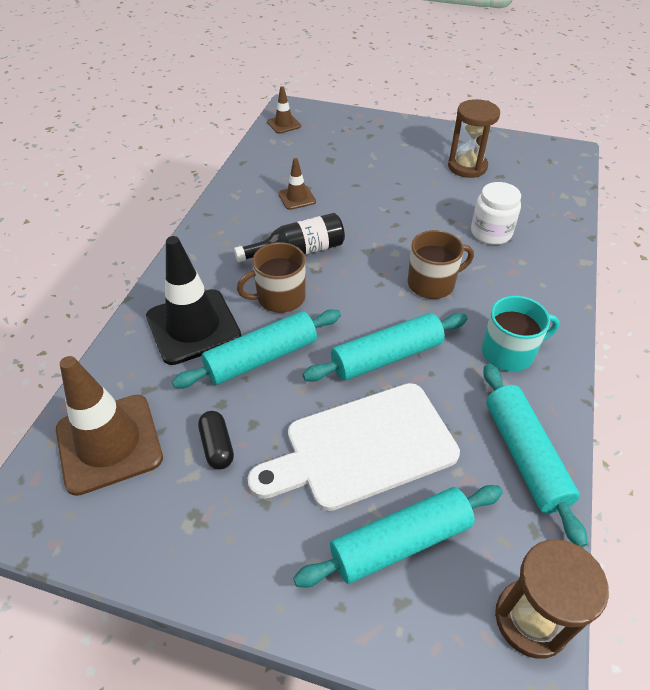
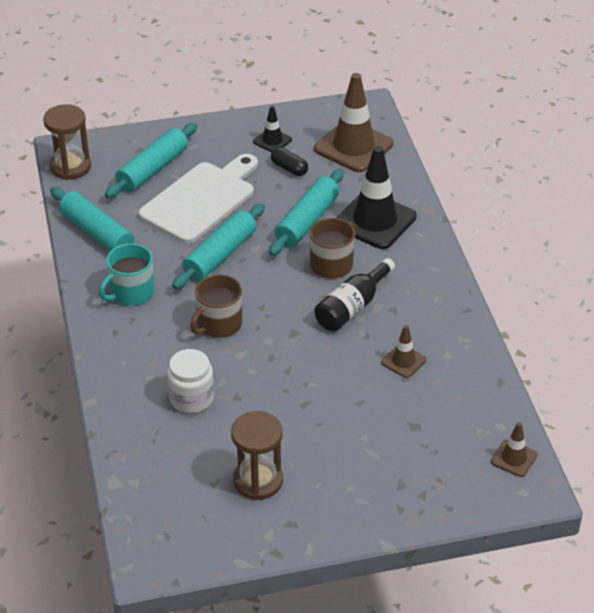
camera: 150 degrees right, 5 degrees down
(197, 512) = (272, 141): none -> black traffic cone

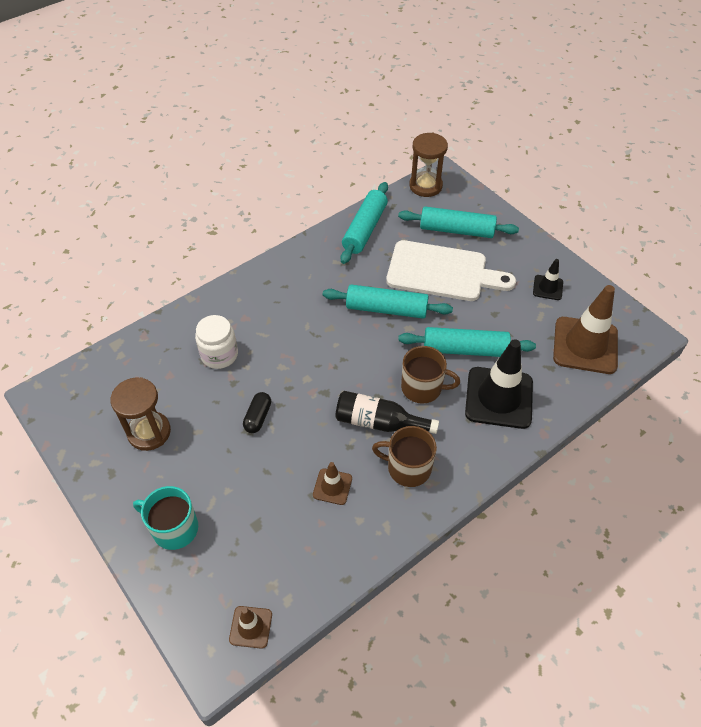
camera: 65 degrees right, 10 degrees up
(131, 293) = (313, 274): turquoise mug -> turquoise mug (174, 528)
(218, 324) = (308, 339): brown mug -> brown mug (408, 468)
(289, 168) = (521, 312): black capsule -> black capsule (258, 417)

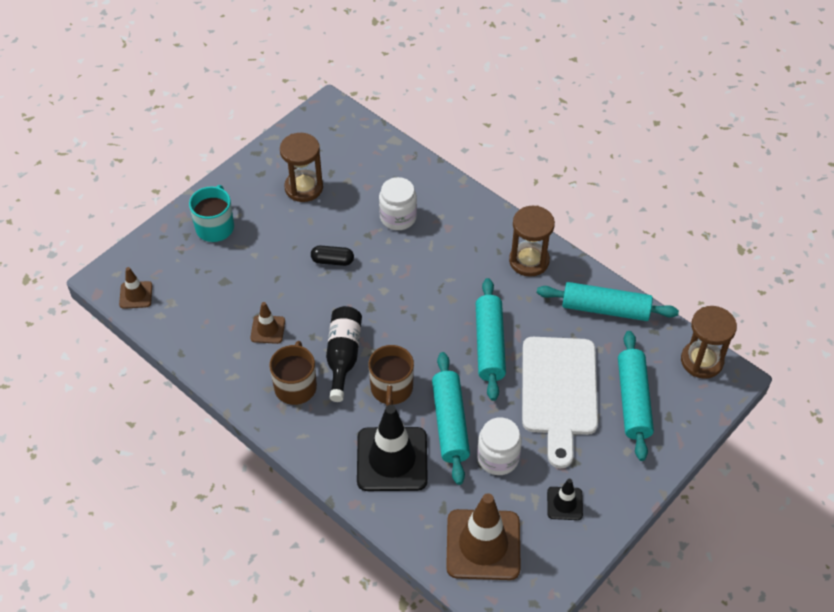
camera: 80 degrees right, 0 degrees up
(301, 267) = (529, 261): none -> brown hourglass
(502, 322) = (498, 458): none -> white jar

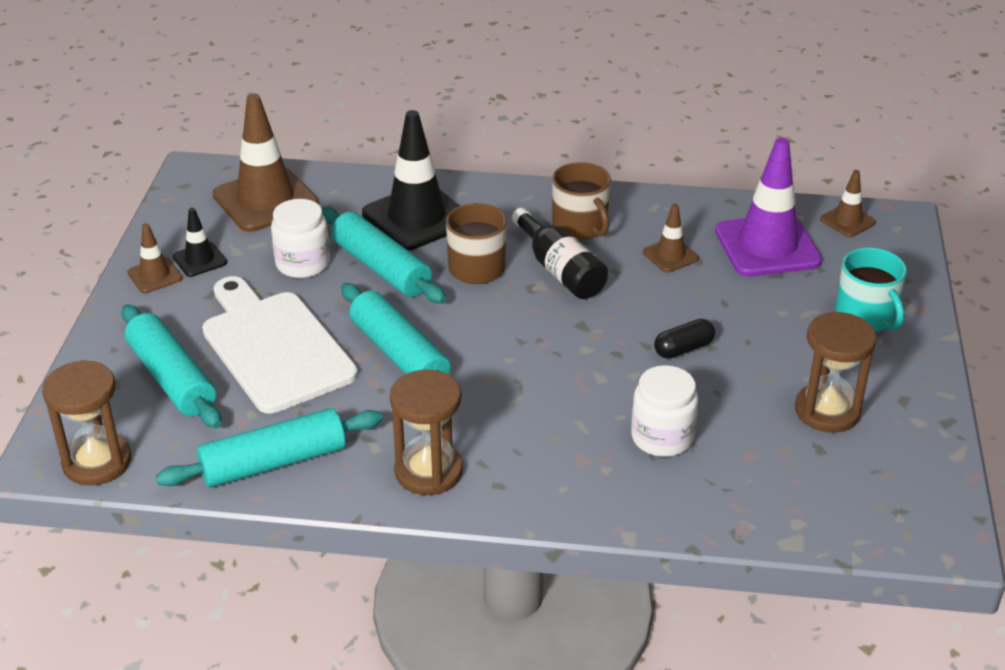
camera: 145 degrees right, 15 degrees down
(205, 303) = (767, 246): none -> purple traffic cone
(603, 504) = (155, 275): none -> brown traffic cone

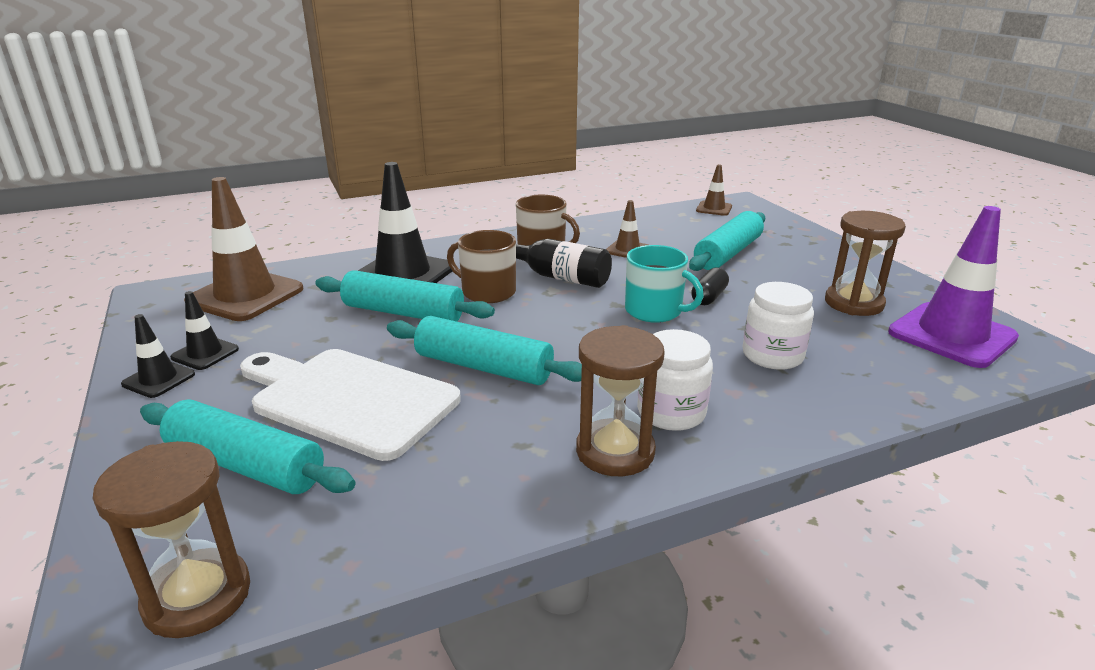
camera: 30 degrees left, 10 degrees down
(155, 275) = (158, 379): brown traffic cone -> black traffic cone
(274, 463) = (442, 505): turquoise rolling pin -> turquoise rolling pin (728, 253)
(302, 264) = (322, 329): white jar -> white jar (671, 412)
(767, 246) = (684, 230): purple traffic cone -> purple traffic cone (951, 335)
(866, 316) = (796, 248): turquoise mug -> turquoise mug (654, 311)

